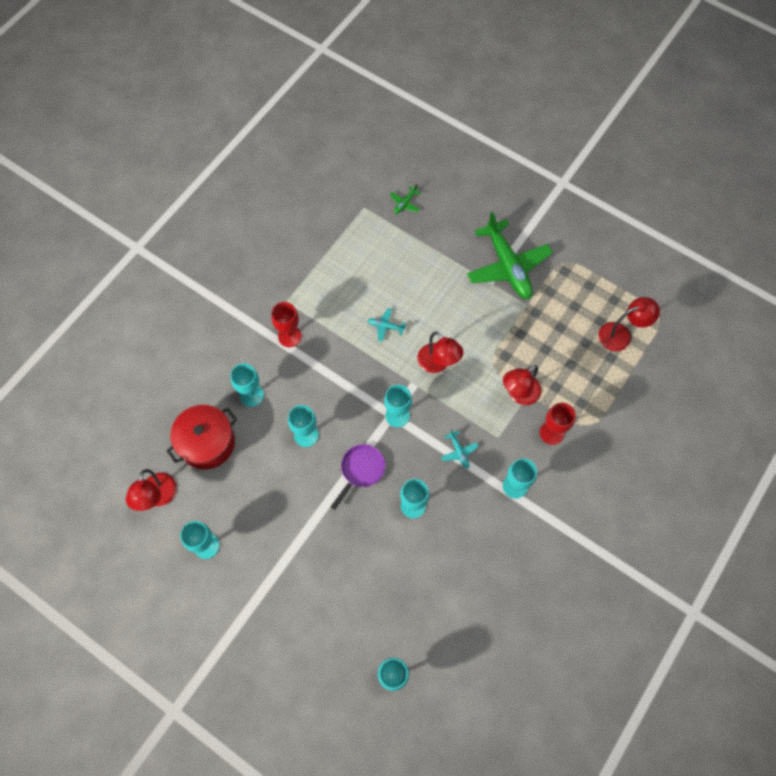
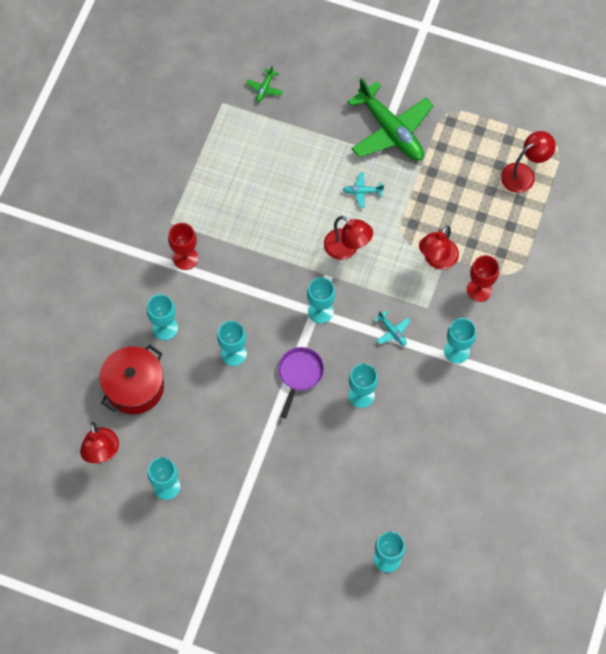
camera: 15 degrees left, 0 degrees up
(385, 326) = (282, 224): turquoise plane -> turquoise plane (362, 191)

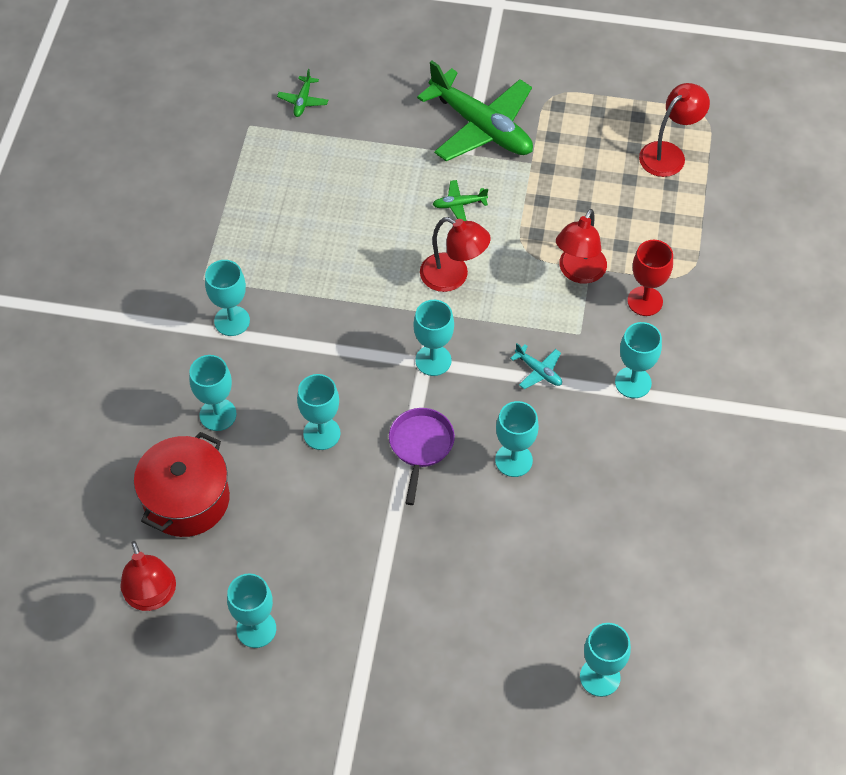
camera: 10 degrees left, 10 degrees down
(185, 258) = (232, 321): red goblet -> turquoise goblet
(362, 191) = (459, 204): turquoise plane -> green plane

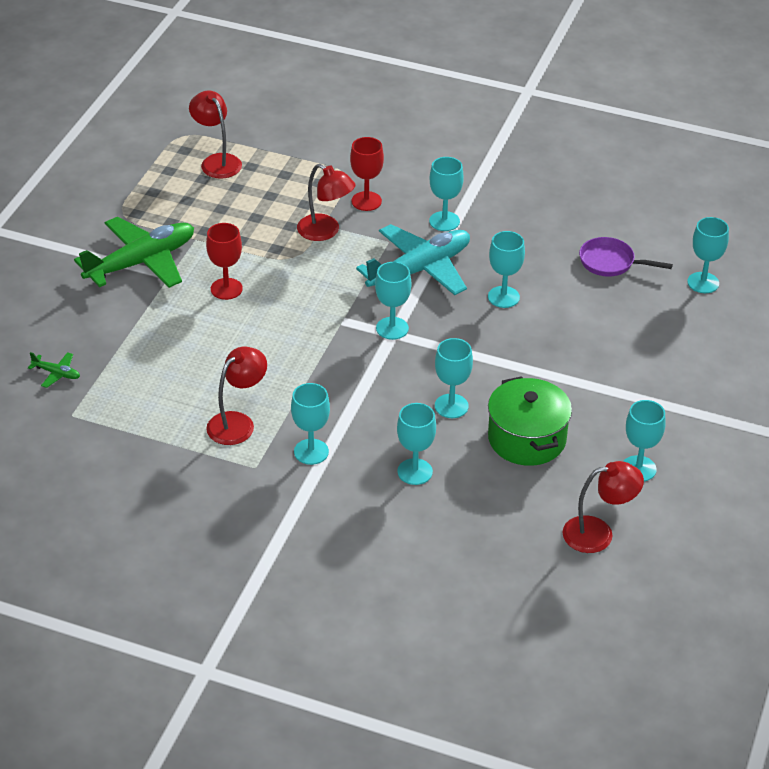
camera: 80 degrees left, 15 degrees down
(186, 499) = (501, 501): red pot -> none
(284, 512) = (527, 439): none -> green pot
(420, 446) = (478, 348): purple pan -> purple pan (611, 262)
(453, 277) = (306, 304): red lamp -> red lamp (237, 423)
(459, 204) = (226, 289): green plane -> red goblet
(538, 371) = (420, 270): turquoise plane -> turquoise plane, size x2.48

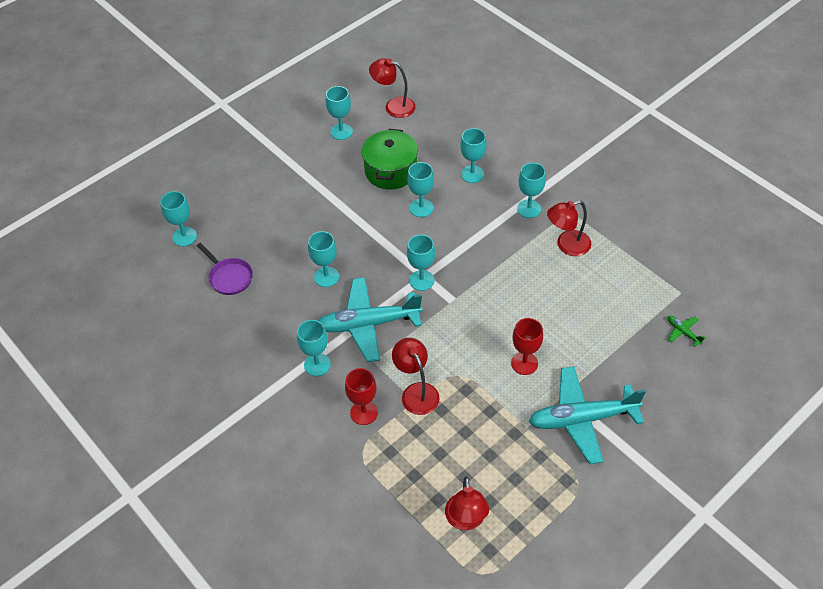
camera: 150 degrees left, 10 degrees up
(141, 262) = (582, 419): green plane -> turquoise plane

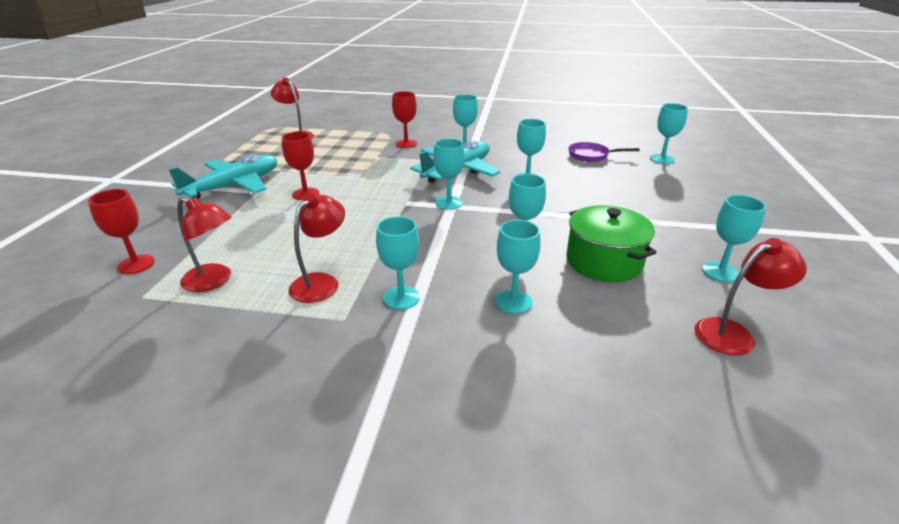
camera: 140 degrees right, 20 degrees down
(416, 392) = (380, 159): red lamp -> red lamp (214, 281)
(683, 332) = (136, 264): green plane -> red goblet

